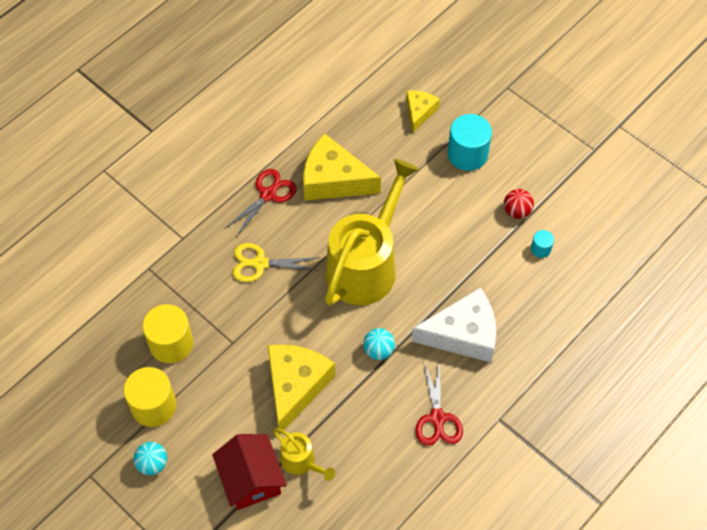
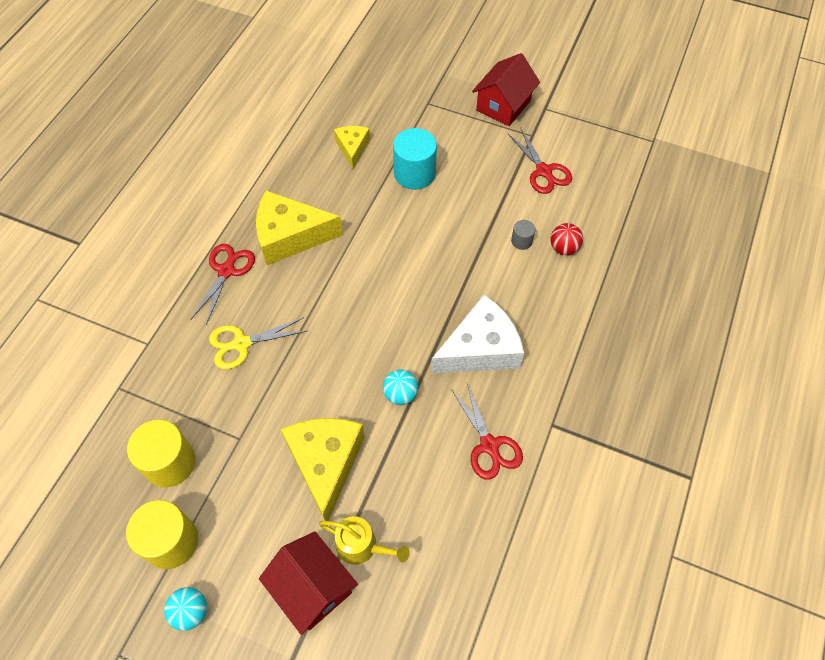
camera: 20 degrees left, 0 degrees up
(365, 265) = (354, 310): yellow watering can -> none
(517, 211) = (484, 212): red ball -> red ball (563, 248)
(540, 249) = (521, 241): turquoise cylinder -> grey cylinder
(579, 111) = (503, 105): none -> red house
(590, 188) = (543, 171): none -> red scissors

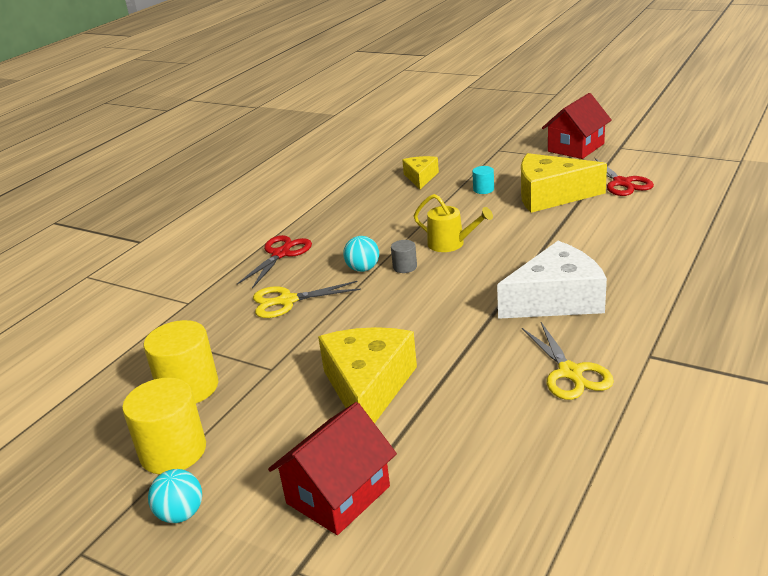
camera: 10 degrees right, 30 degrees down
(290, 236) = (350, 231): yellow cheese -> yellow cheese (551, 195)
(312, 588) = (338, 495): red house -> red house turned 75 degrees clockwise
(361, 546) = (405, 457): yellow watering can -> yellow watering can (450, 244)
(400, 394) = (461, 334): turquoise ball -> turquoise ball (363, 269)
(414, 173) = (483, 189): turquoise cylinder -> turquoise cylinder, size x0.48
(489, 445) = (570, 373): red scissors -> yellow scissors
(521, 241) = (600, 226): grey cylinder -> grey cylinder (405, 267)
(563, 248) = (649, 229): red ball -> none

